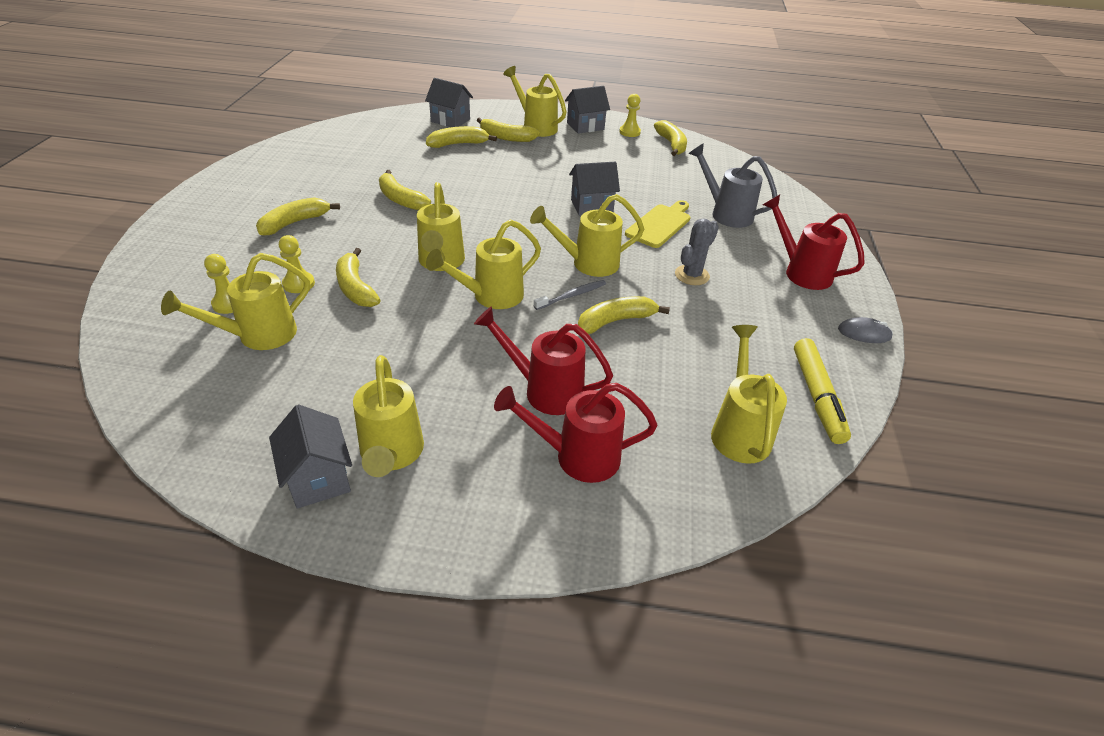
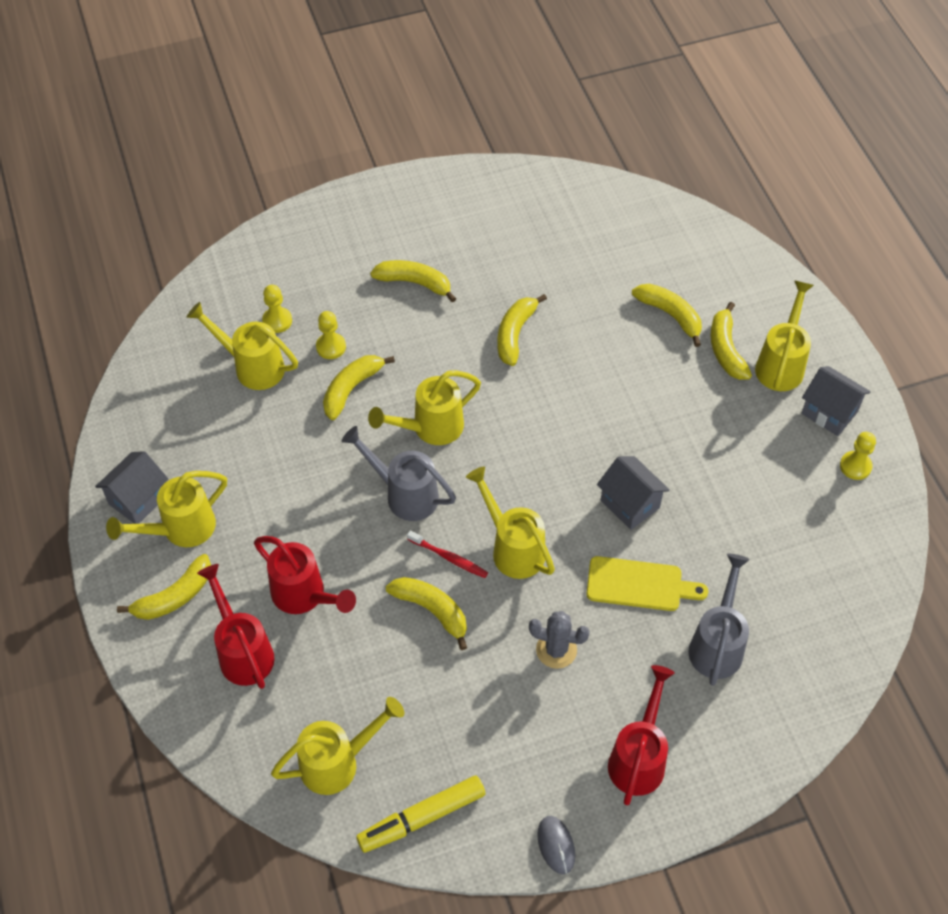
camera: 65 degrees right, 15 degrees up
(450, 120) = (722, 276): grey house -> none
(491, 296) = (405, 494): yellow watering can -> grey watering can
(545, 390) = (304, 596): red watering can -> red watering can turned 135 degrees clockwise
(572, 295) = (449, 558): grey toothbrush -> red toothbrush
(671, 144) = (859, 525): yellow banana -> yellow banana (174, 596)

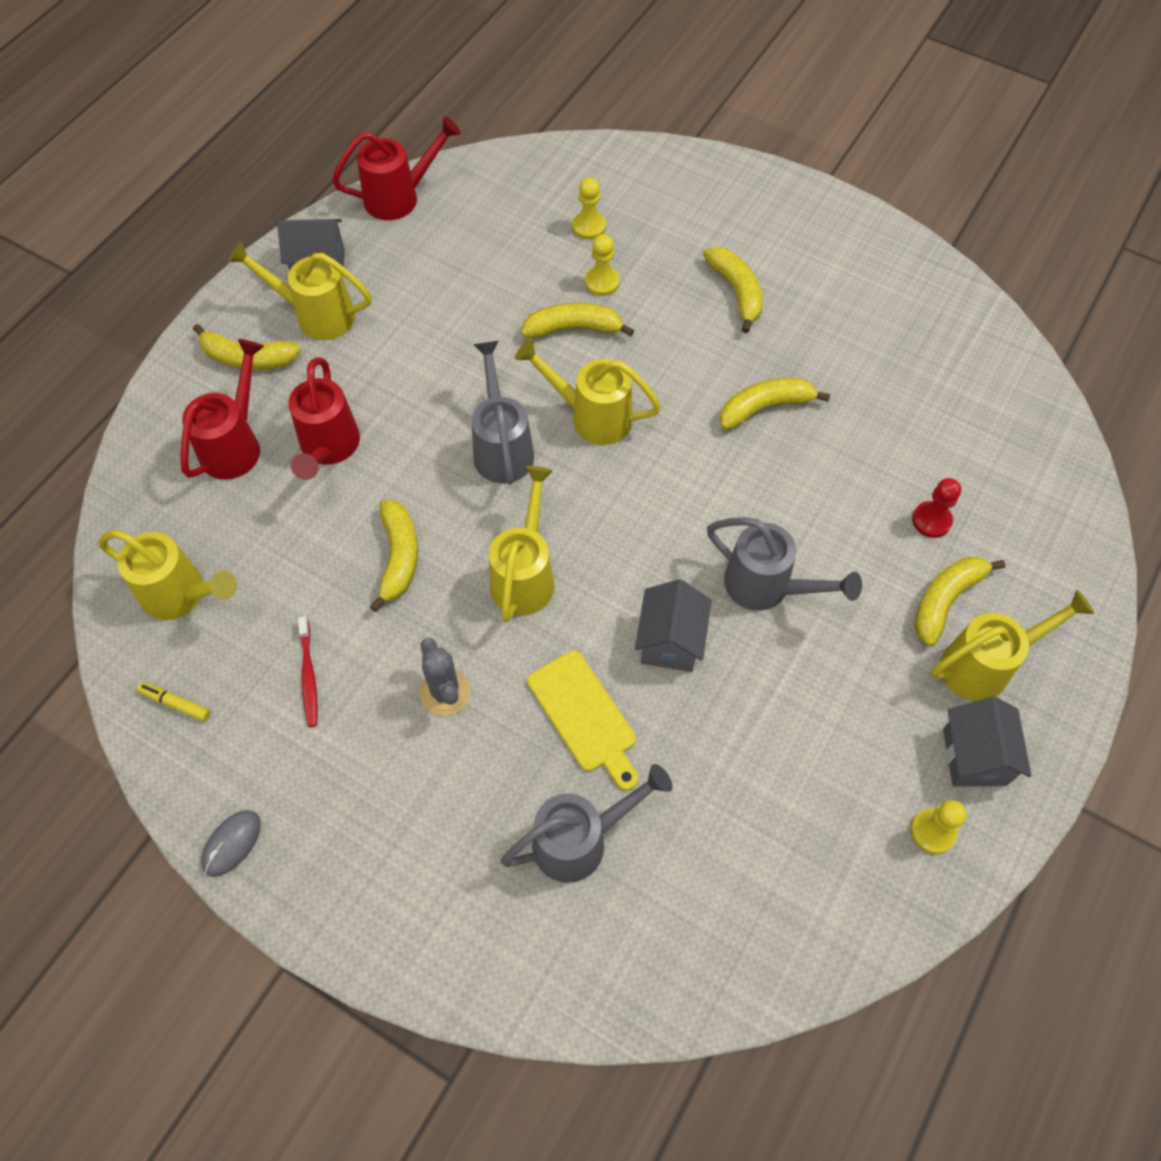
camera: 50 degrees right, 5 degrees up
(252, 366) = (524, 244): yellow watering can -> none
(421, 818) = (176, 704): yellow marker -> yellow marker, size x0.50
(449, 558) = (467, 530): red toothbrush -> red toothbrush (308, 676)
(639, 428) = (767, 587): none -> grey watering can
(639, 758) = (386, 854): red watering can -> red watering can (400, 197)
(670, 315) = (931, 520): yellow banana -> red pawn

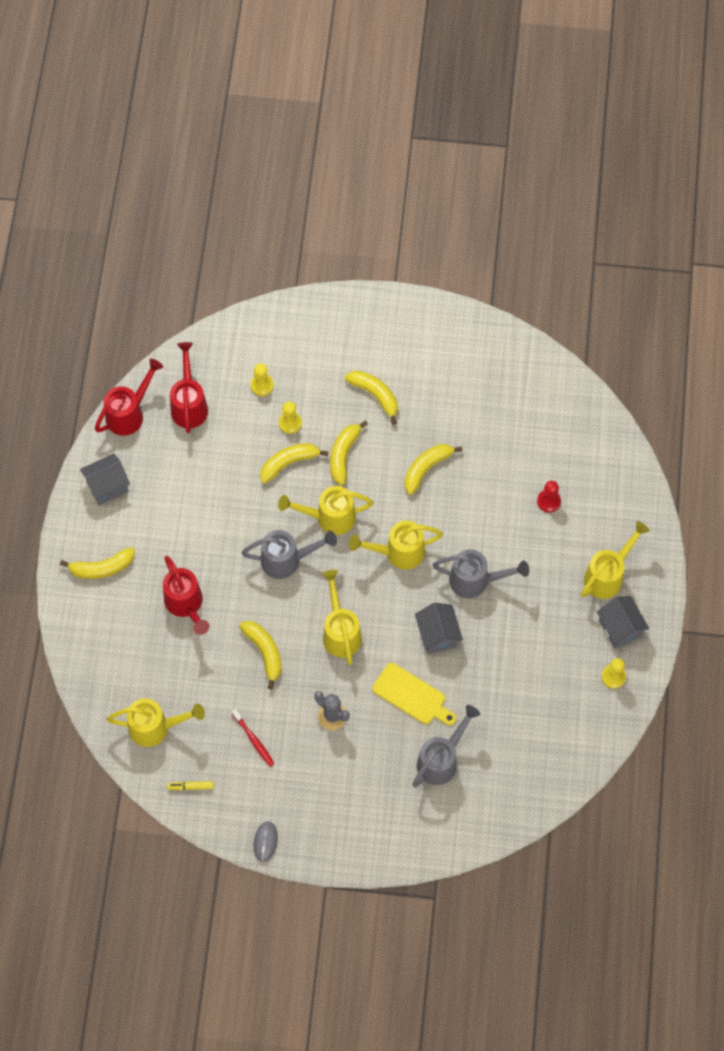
camera: 25 degrees left, 5 degrees up
(235, 444) = (129, 626): red watering can -> red watering can (189, 404)
(316, 315) = (126, 521): yellow watering can -> yellow watering can (398, 552)
(502, 447) = (287, 560): grey watering can -> grey watering can turned 120 degrees clockwise
(945, 600) = (573, 547): yellow banana -> yellow banana (343, 455)

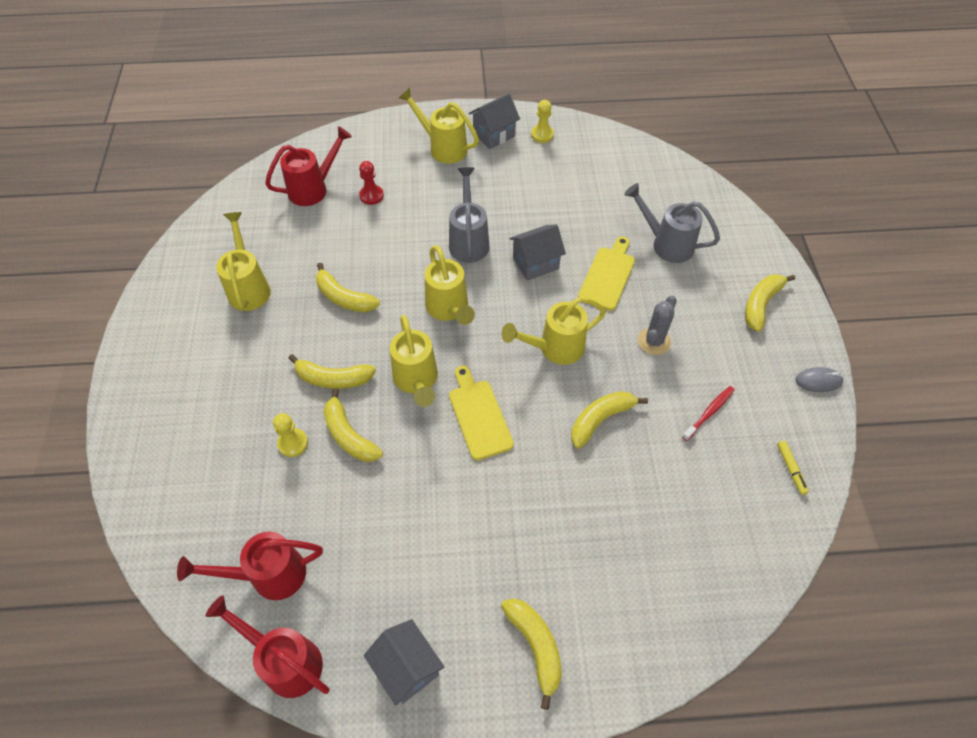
camera: 100 degrees left, 10 degrees down
(155, 727) = (735, 525): yellow watering can -> yellow watering can (249, 287)
(186, 605) = (563, 521): red watering can -> red watering can (313, 189)
(262, 385) = (238, 486): yellow pawn -> none
(287, 560) = (479, 416): grey watering can -> yellow cutting board
(375, 395) = (252, 359): yellow banana -> yellow banana (761, 304)

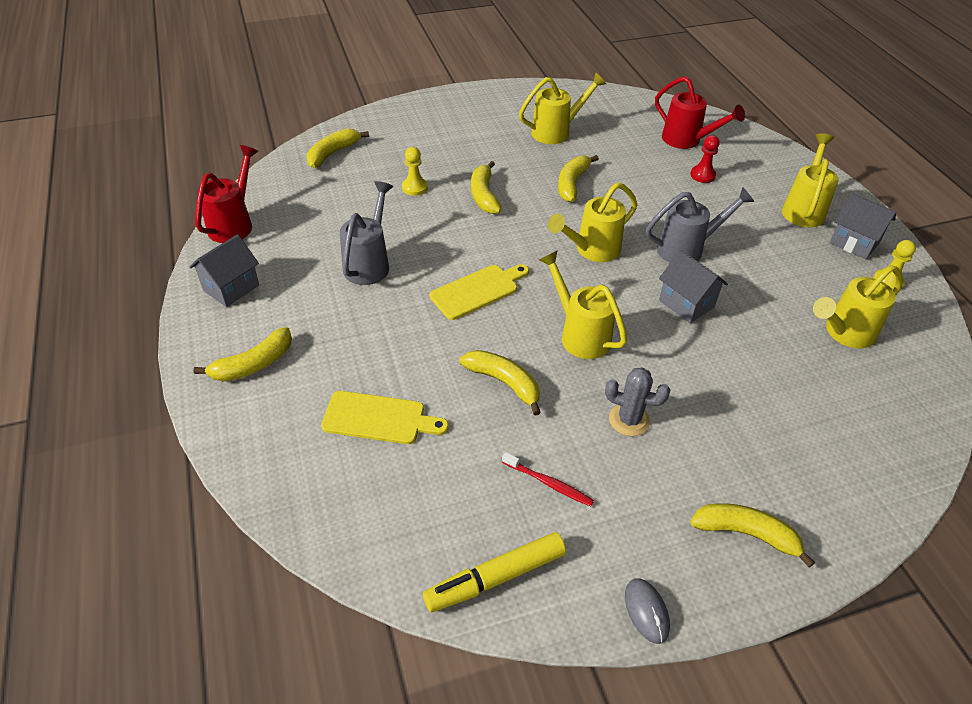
camera: 75 degrees right, 10 degrees down
(269, 575) = (299, 201): red watering can -> none
(349, 435) = (431, 215): yellow banana -> yellow banana (332, 153)
(416, 381) = (501, 244): yellow watering can -> yellow watering can (844, 333)
(608, 276) = (704, 367): yellow cutting board -> yellow cutting board (379, 418)
(666, 244) = (789, 419): grey watering can -> grey watering can (369, 263)
(791, 469) = (495, 578): yellow marker -> yellow marker, size x2.01

